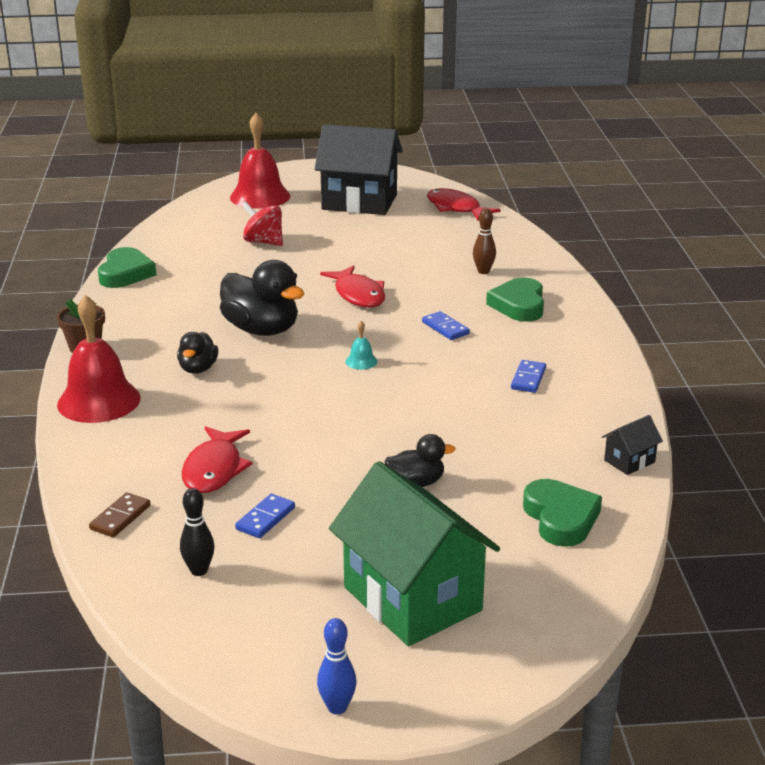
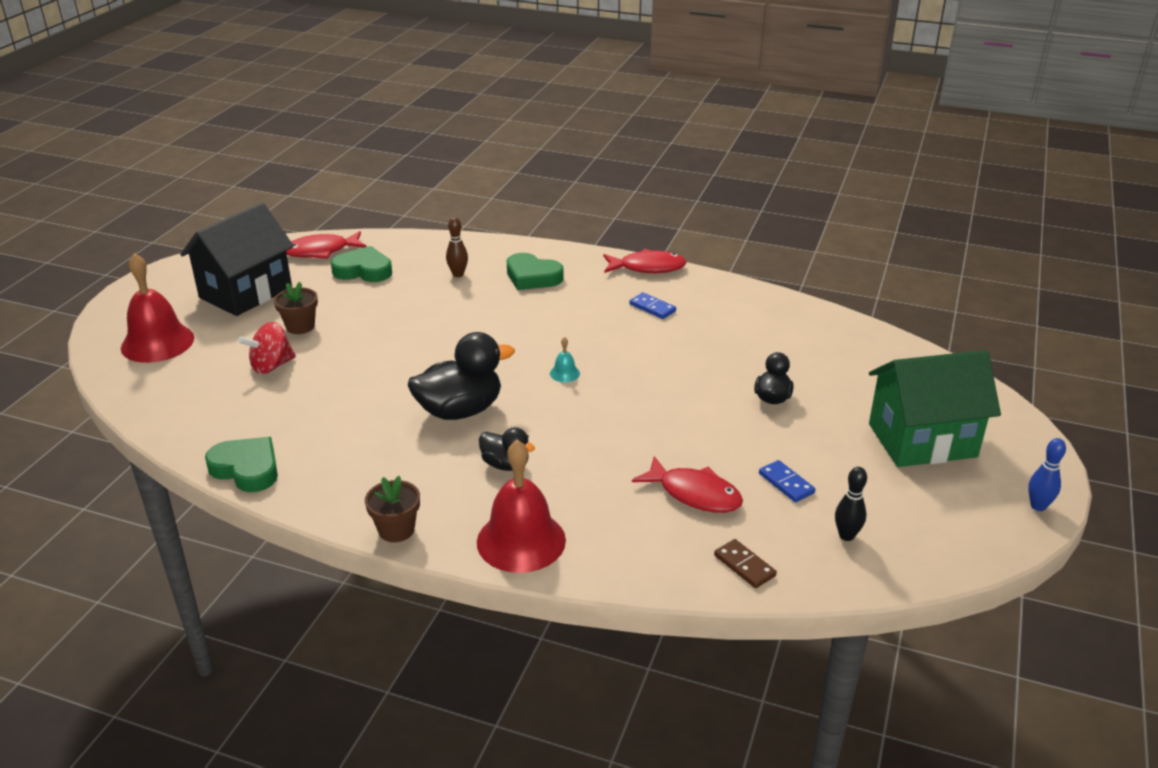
camera: 65 degrees left, 5 degrees up
(329, 235) = (300, 326): none -> brown flower pot
(358, 295) = (440, 343): red fish -> red fish (647, 268)
(445, 328) = (541, 319): blue domino -> none
(560, 518) = (849, 352): green heart -> green heart (363, 270)
(629, 461) = (792, 305): black house -> none

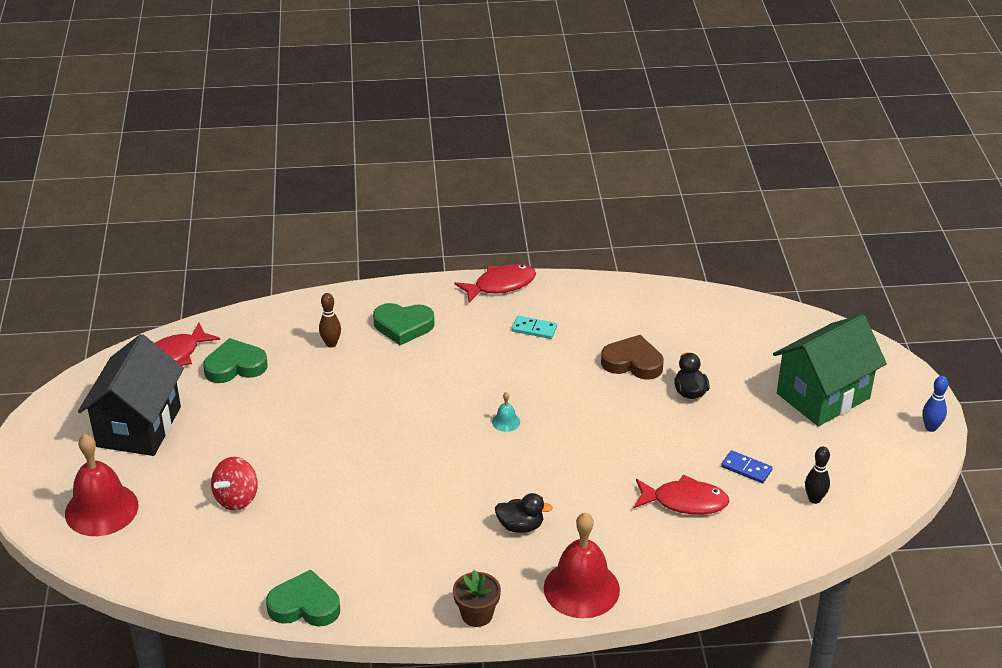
camera: 25 degrees left, 5 degrees up
(300, 326) = (227, 448): brown flower pot -> none
(460, 410) = (444, 488): black duck -> none
(652, 308) = (534, 329): blue domino -> turquoise domino
(730, 358) = (632, 362): none -> brown heart
(744, 566) = (758, 550): brown domino -> none

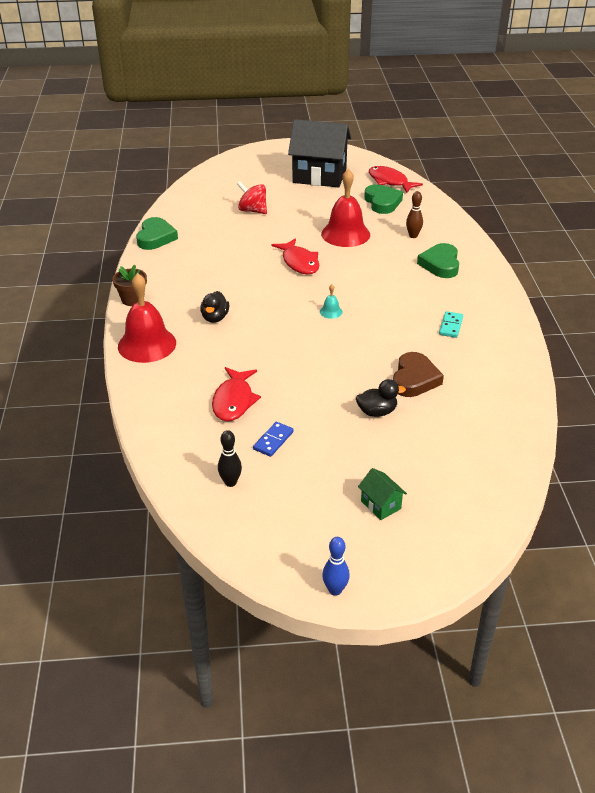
camera: 90 degrees right, 0 degrees up
(101, 509) = (247, 171): red bell -> red bell (345, 234)
(500, 285) = (508, 309): red fish -> red fish (299, 262)
(823, 396) = (380, 505): green house -> green house, size x0.41

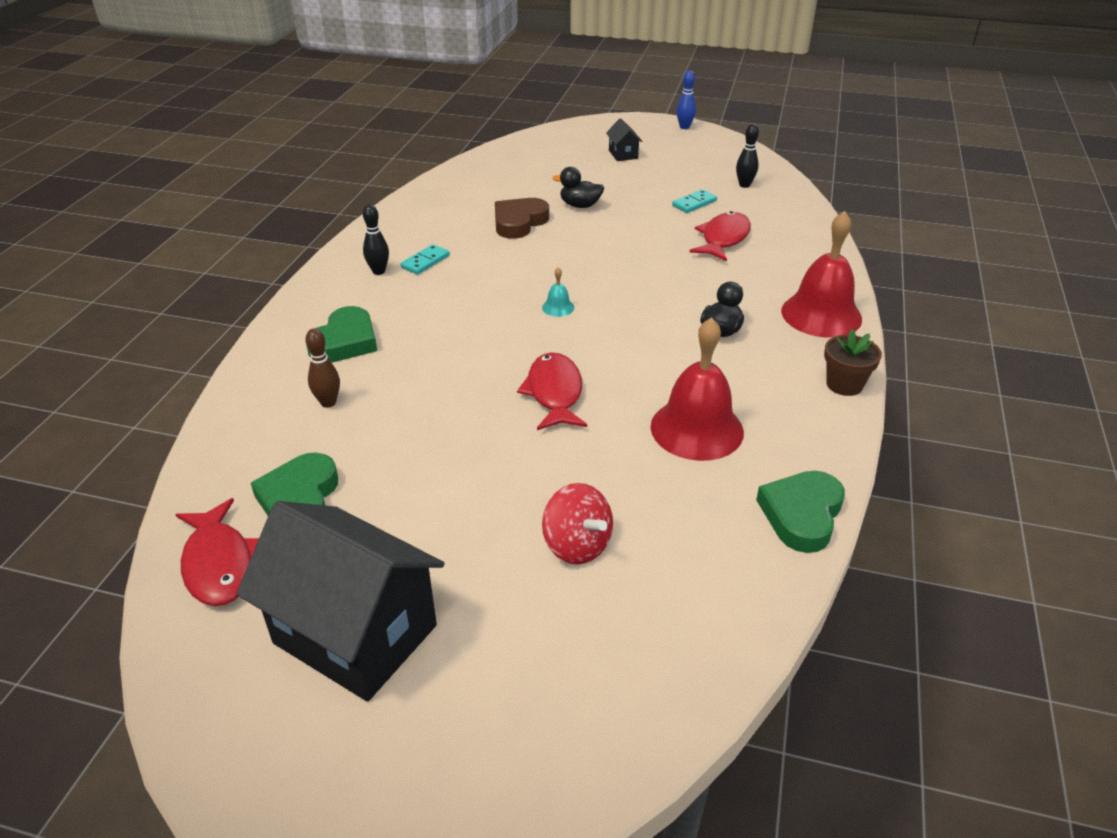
camera: 160 degrees left, 0 degrees up
(273, 440) = (694, 203): blue domino -> turquoise domino
(345, 234) = (436, 434): red bell -> red bell (697, 429)
(380, 505) = (623, 154): green house -> black house
(474, 311) = (379, 271): none -> black bowling pin

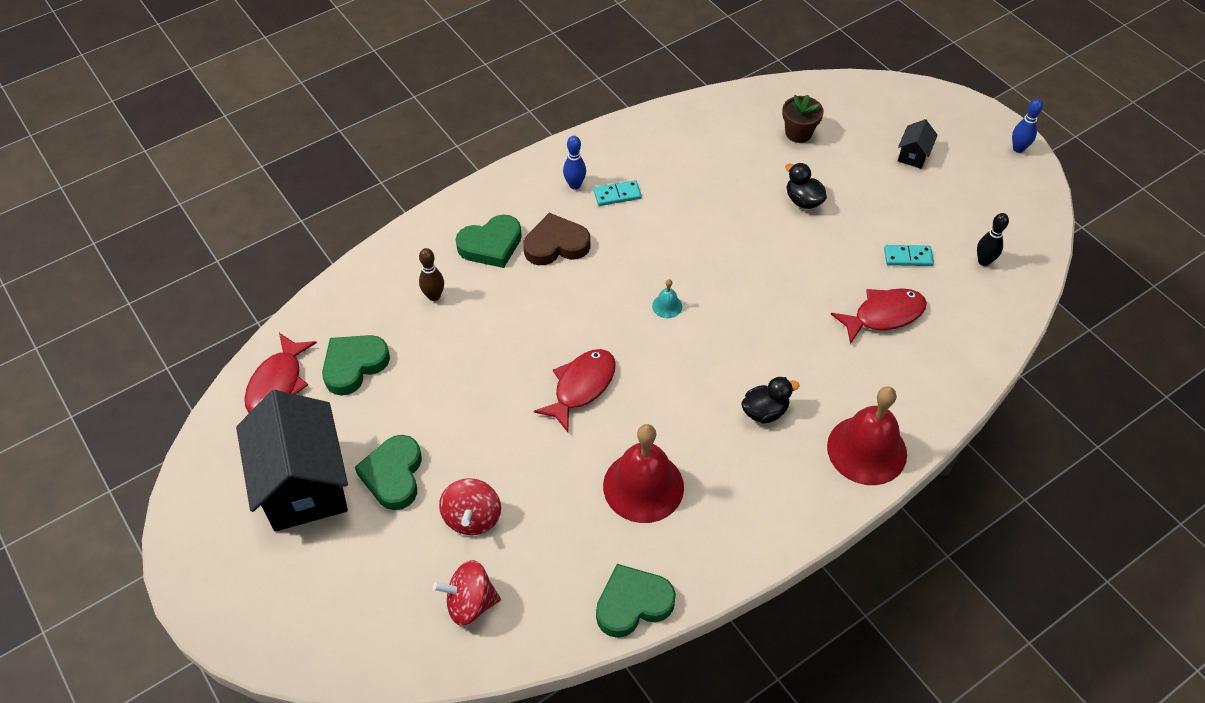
camera: 40 degrees right, 15 degrees up
(379, 271) = (575, 185): black bowling pin -> blue bowling pin
(452, 562) = (393, 475): none -> green heart
(519, 222) = (731, 192): brown heart -> brown heart (556, 245)
(663, 615) = (470, 603): none -> red spinning top
(844, 384) = (798, 526): brown flower pot -> brown flower pot (798, 133)

